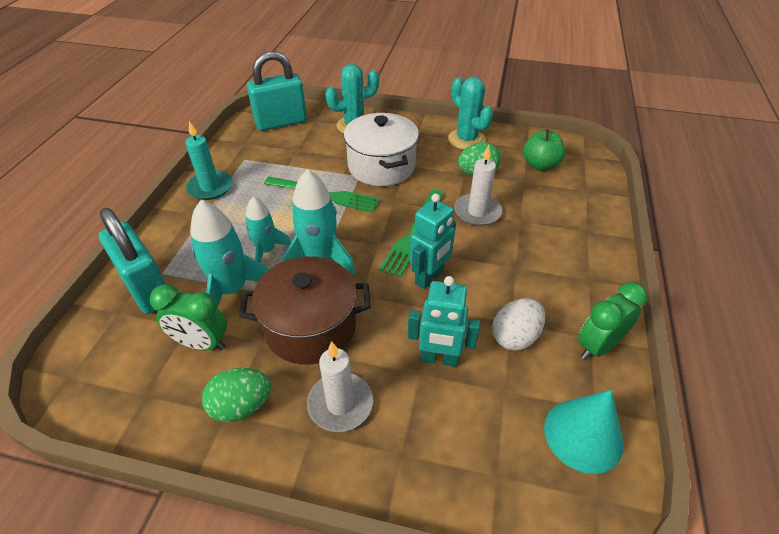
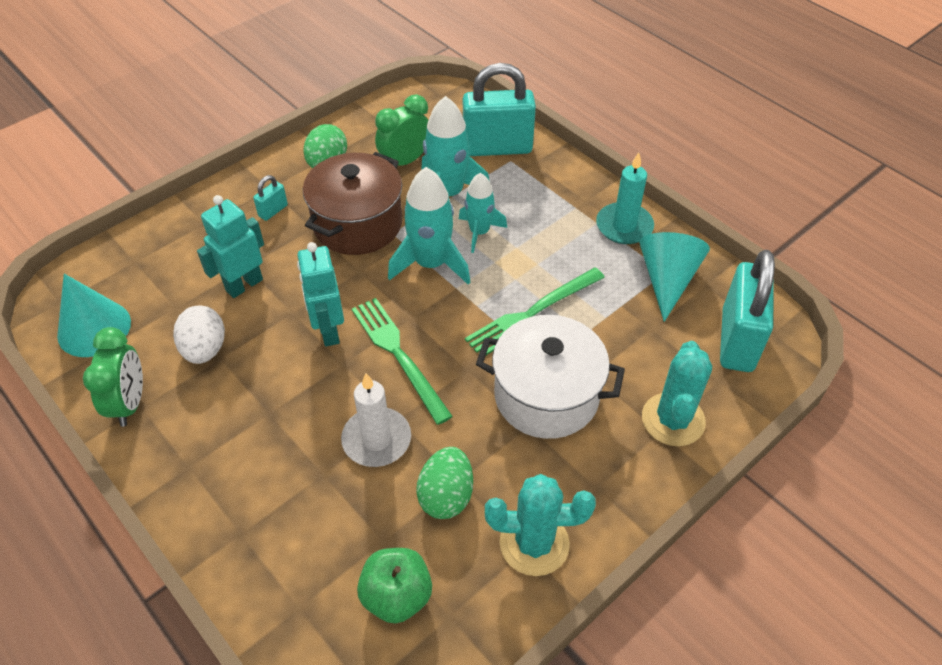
camera: 125 degrees right, 5 degrees up
(251, 156) = (667, 280): none -> turquoise cone
(340, 404) = (273, 211): white candle -> turquoise padlock

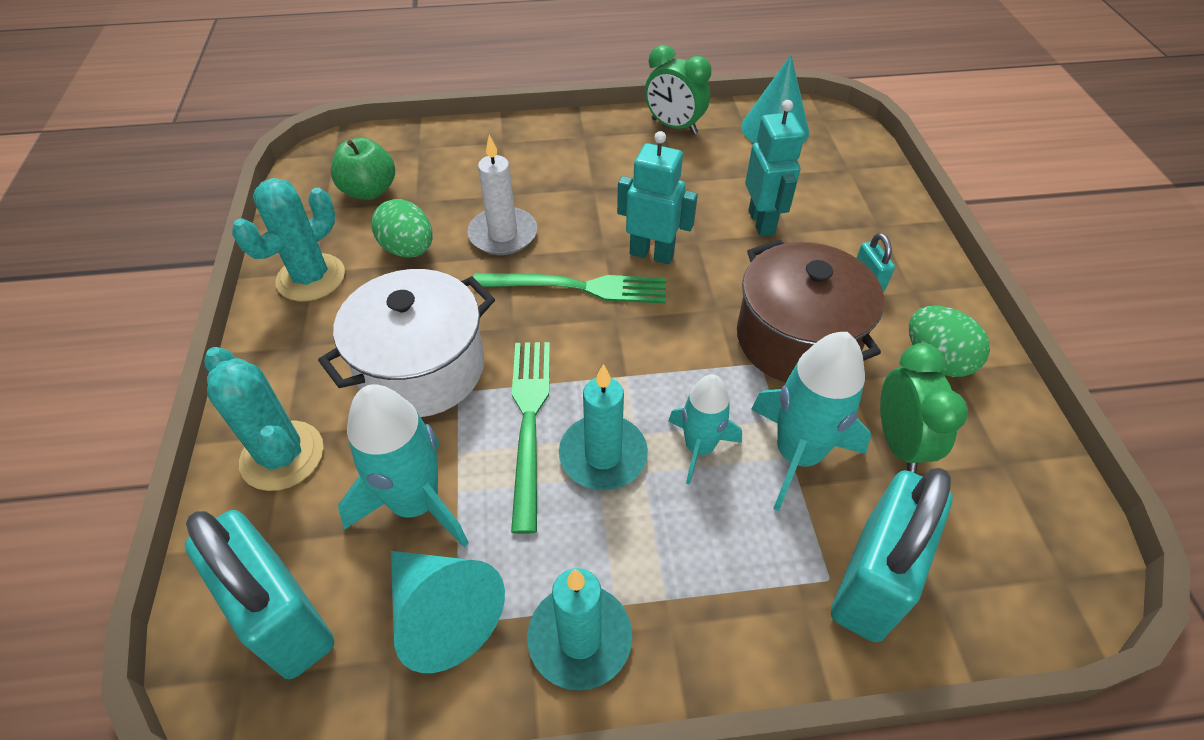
camera: 125 degrees right, 0 degrees up
(205, 349) = (697, 176): white egg -> none
(431, 264) = (681, 372): turquoise rocket -> turquoise rocket (416, 503)
(522, 268) = (603, 455): none -> turquoise candle

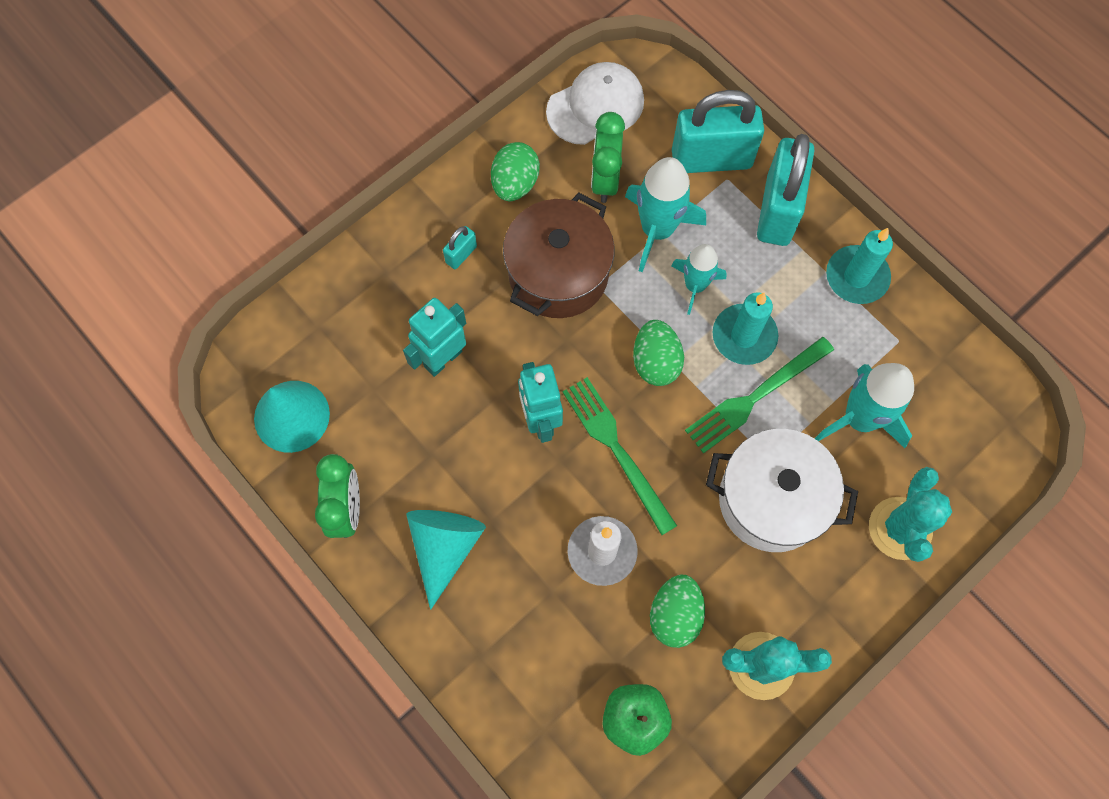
camera: 125 degrees left, 20 degrees up
(283, 617) = (972, 431): turquoise padlock -> turquoise padlock (777, 210)
(443, 613) = (901, 351): turquoise cone -> turquoise cone (445, 547)
(638, 362) = (655, 362): none -> green egg
(899, 443) = (605, 180): green clock -> green clock turned 45 degrees counterclockwise
(1024, 495) = (595, 106): none -> white cap

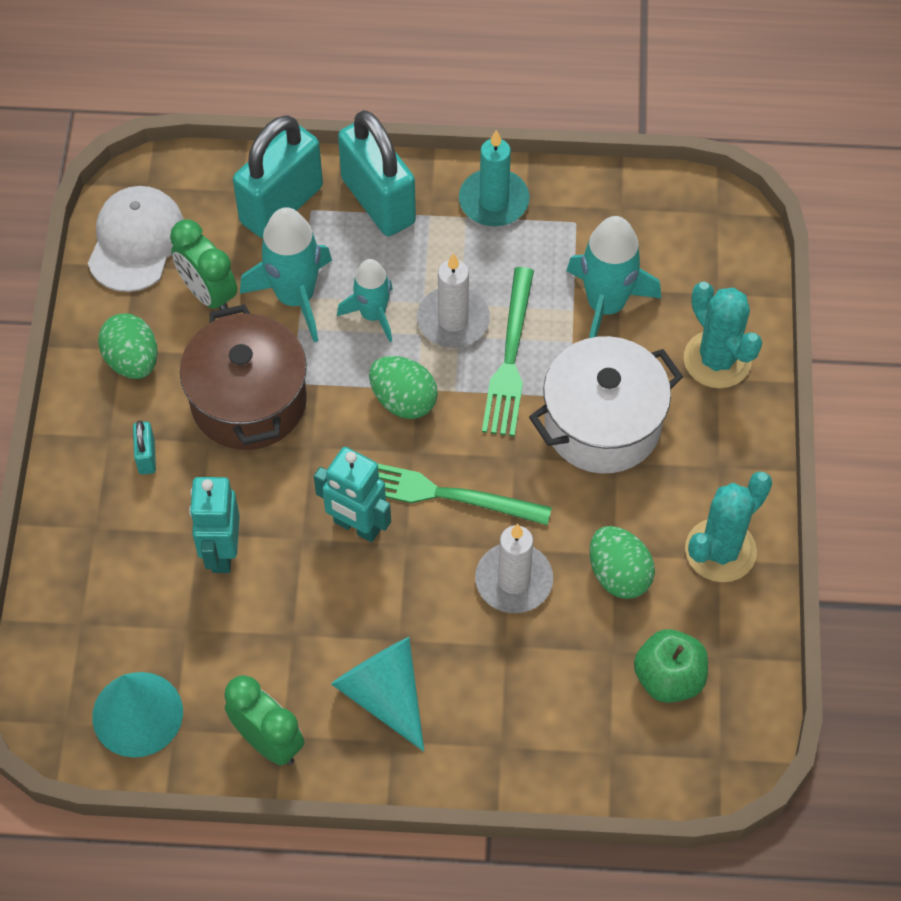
camera: 45 degrees left, 10 degrees down
(744, 336) = (453, 320): turquoise candle -> white candle

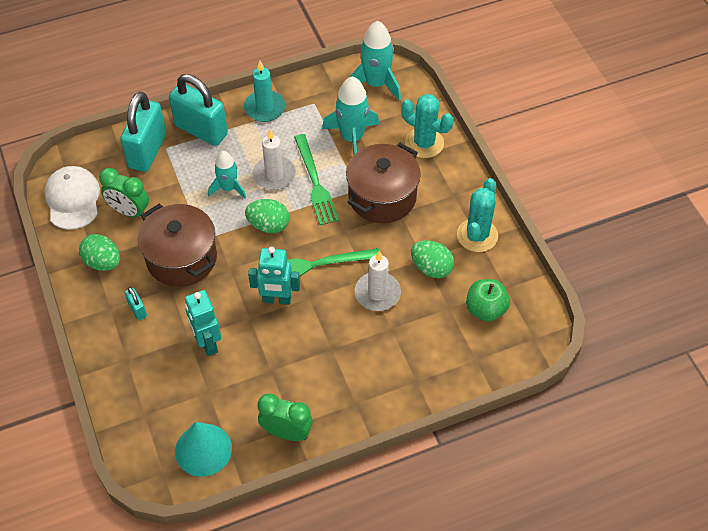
camera: 25 degrees left, 5 degrees down
(295, 297) = (180, 195): turquoise rocket -> turquoise rocket (376, 84)
(383, 694) = (338, 380): turquoise cone -> none
(602, 424) = (382, 197): white pot -> brown pot

